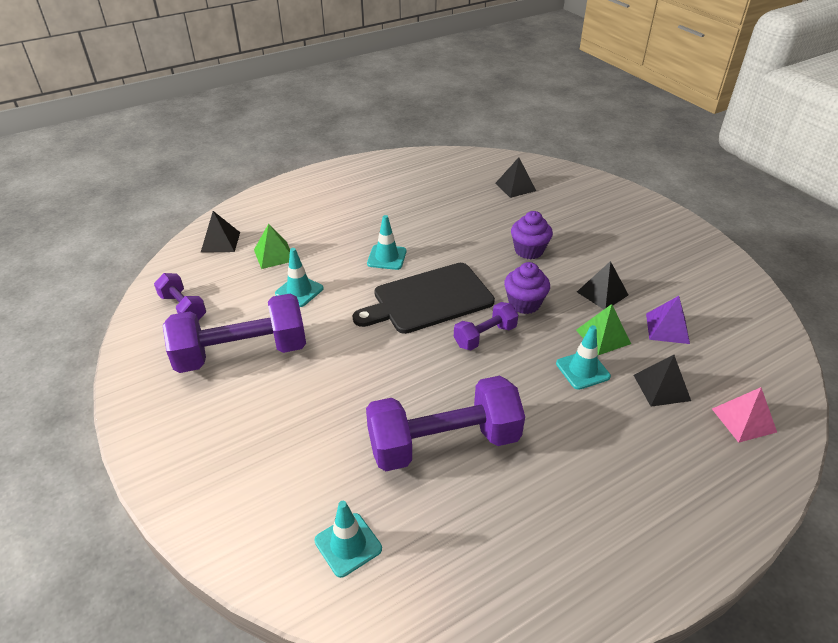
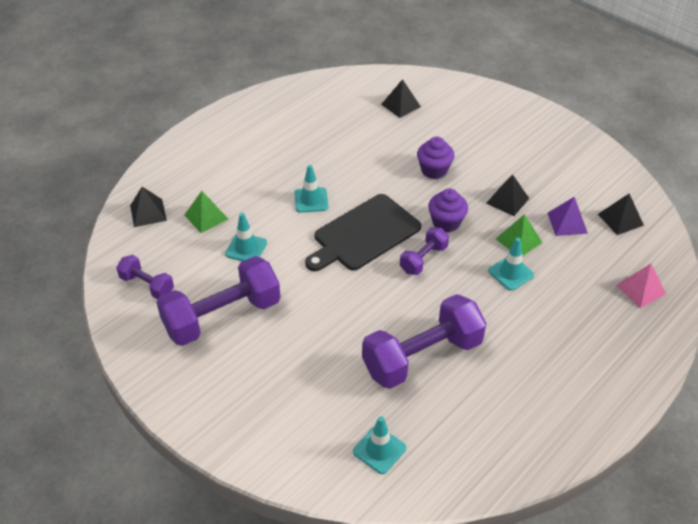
camera: 15 degrees left, 5 degrees up
(661, 387) = (575, 275): black pyramid -> black pyramid (620, 219)

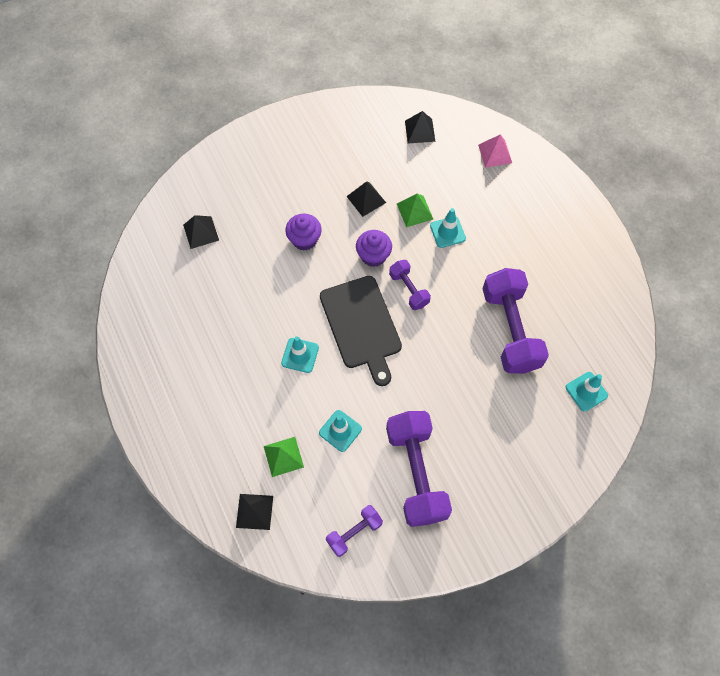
camera: 70 degrees left, 20 degrees up
(567, 223) = (409, 168): purple pyramid -> none

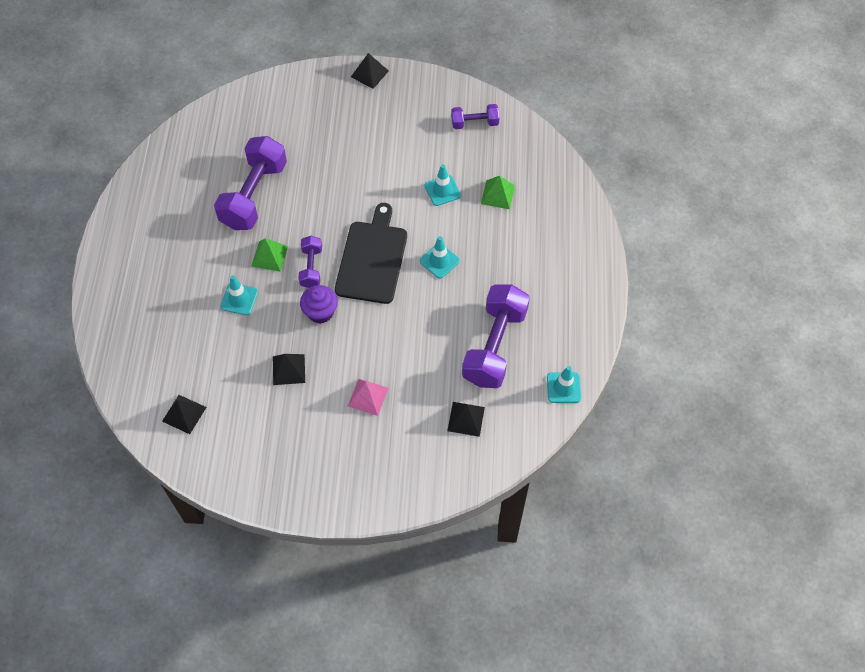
camera: 150 degrees left, 5 degrees down
(254, 511) = (541, 169): black pyramid -> black pyramid (369, 73)
(304, 240) = (372, 359): purple cupcake -> none
(414, 211) = (253, 334): green pyramid -> green pyramid (269, 256)
(416, 473) = (404, 136): purple dumbbell -> purple dumbbell (494, 346)
(495, 153) = (134, 351): pink pyramid -> pink pyramid (368, 397)
(586, 391) = (235, 126): turquoise traffic cone -> turquoise traffic cone (563, 388)

